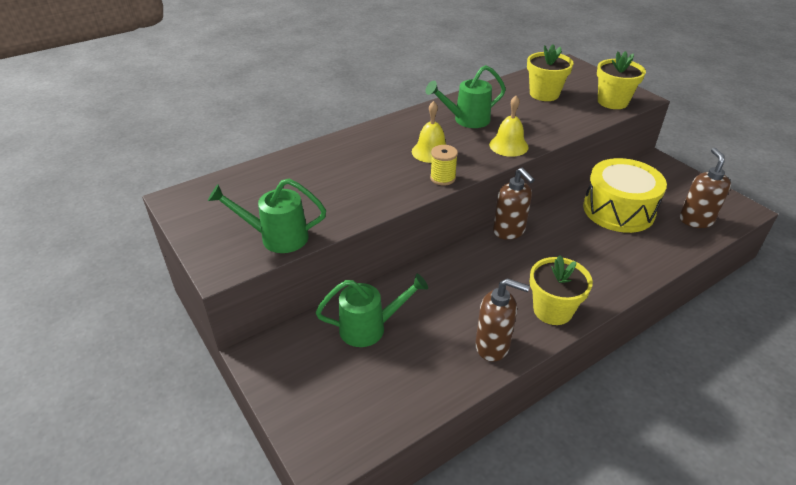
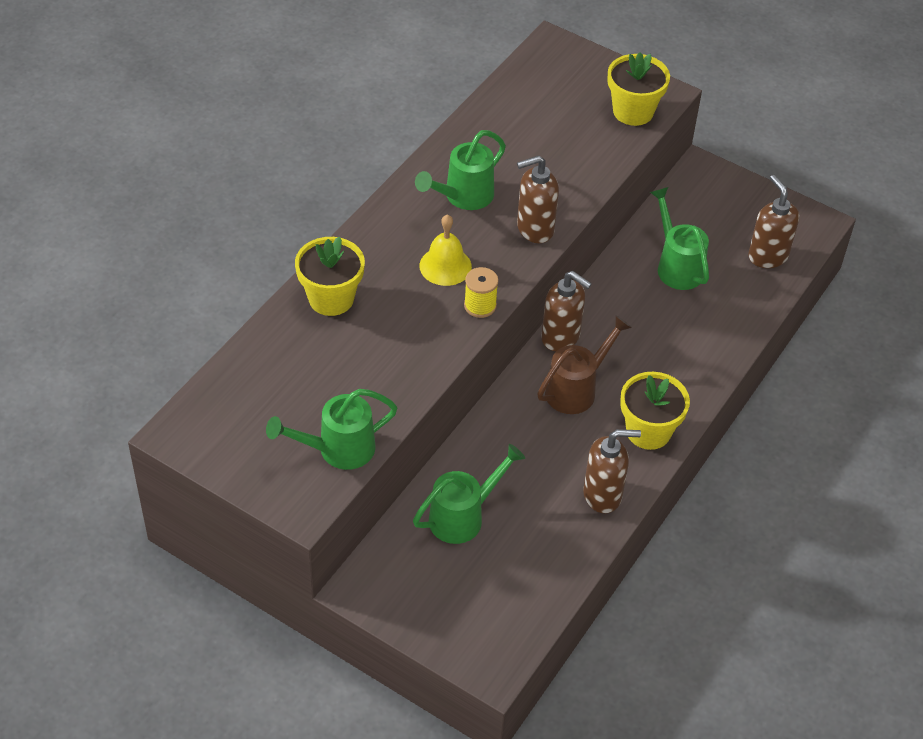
camera: 25 degrees left, 10 degrees up
(505, 266) = (576, 389): none -> brown watering can
(508, 145) = (534, 229): yellow bell -> brown soap dispenser
(544, 94) = (542, 118): yellow flower pot -> yellow flower pot (331, 298)
(618, 210) = (677, 266): yellow drum -> green watering can

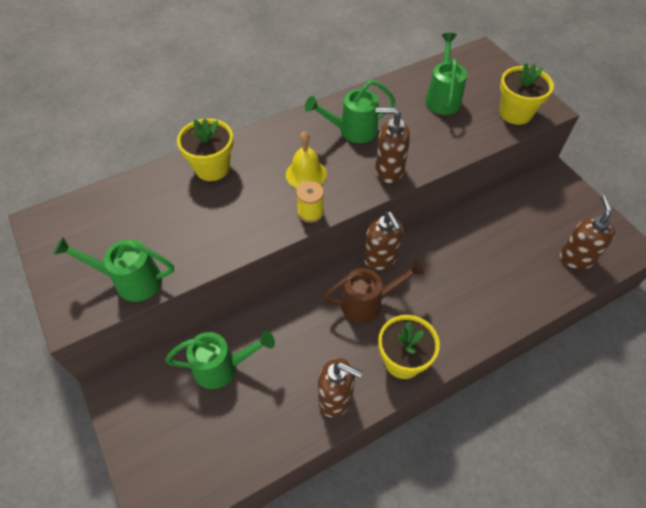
camera: 30 degrees right, 5 degrees up
(677, 266) = (499, 239): green watering can -> green watering can (443, 98)

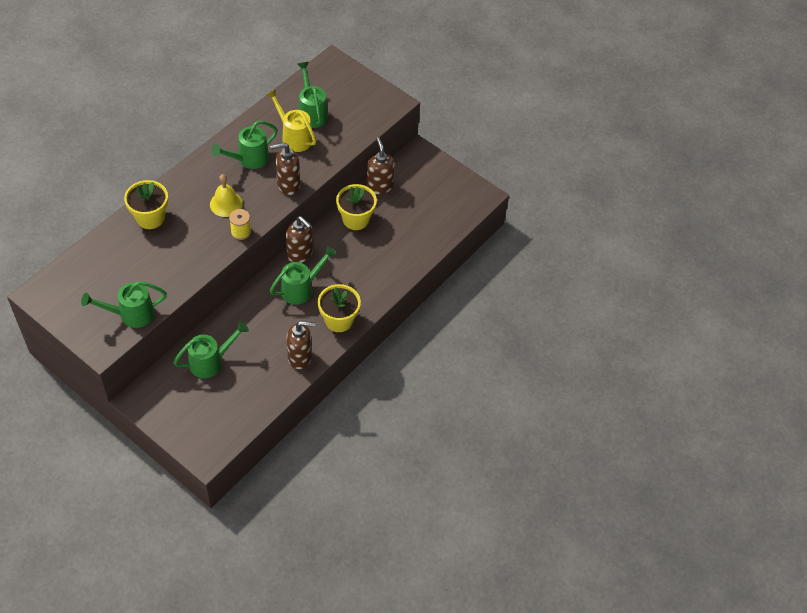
camera: 25 degrees left, 0 degrees up
(367, 303) = (301, 289): brown watering can -> green watering can
(413, 119) = (294, 137): none -> yellow watering can
(515, 113) = (371, 112): yellow flower pot -> yellow flower pot (355, 219)
(576, 258) = (445, 214): brown soap dispenser -> brown soap dispenser (379, 186)

